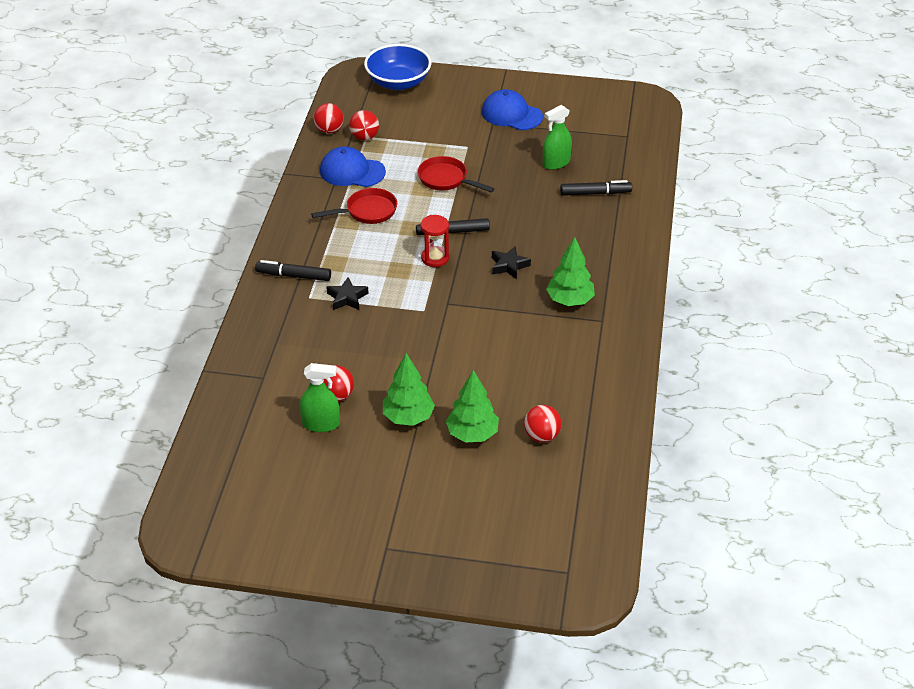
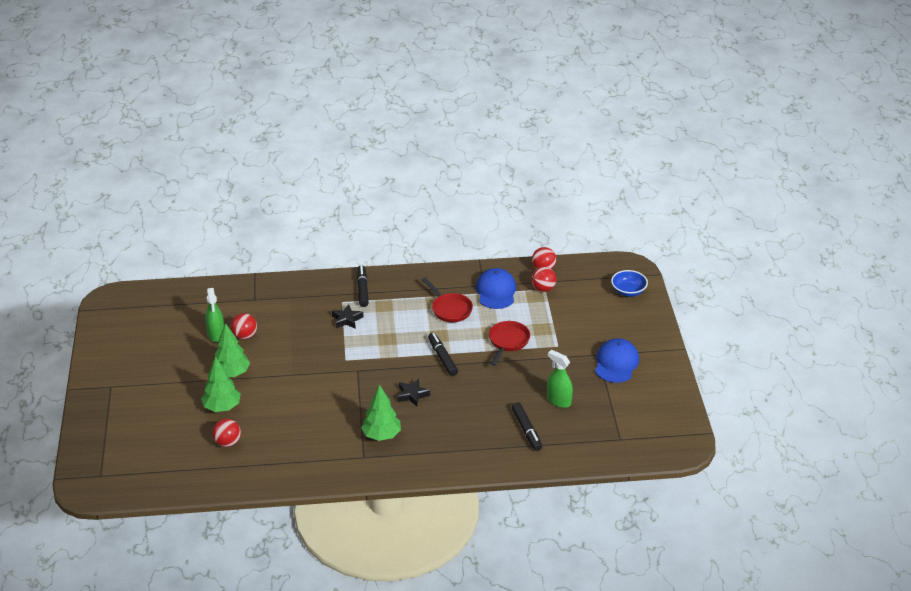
camera: 75 degrees right, 5 degrees down
(398, 82) = (628, 291): blue bowl -> blue bowl, size x0.62
(435, 258) = (407, 354): red hourglass -> none

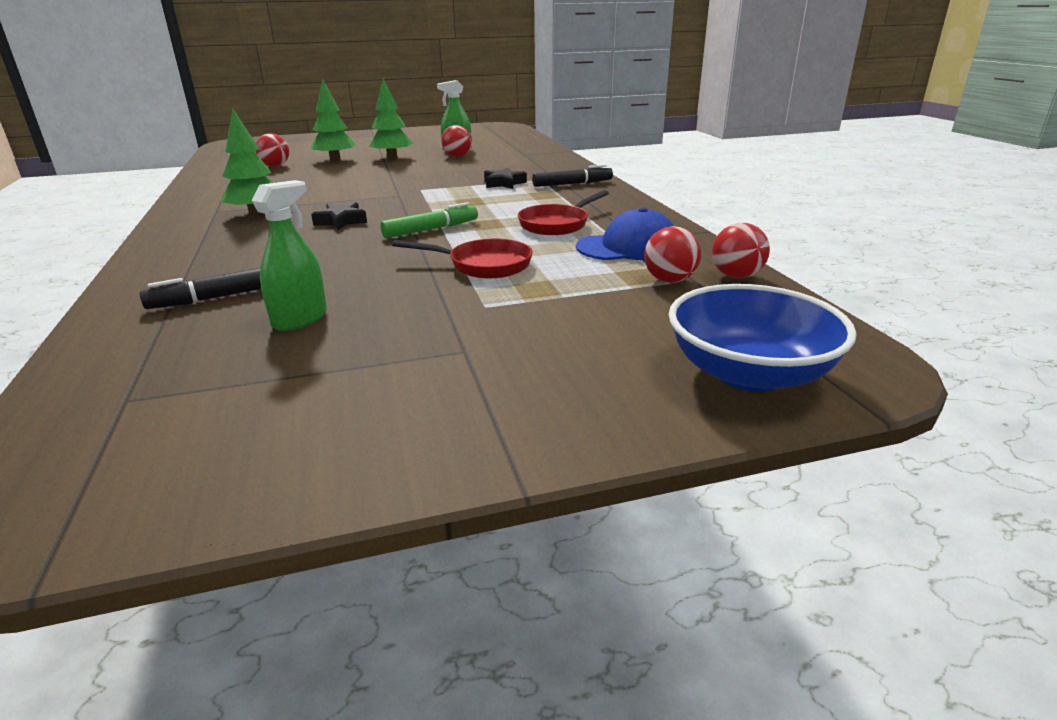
camera: 80 degrees right, 10 degrees down
(442, 358) = (430, 229): black marker -> green marker
(616, 363) = (433, 375): blue cap -> none
(628, 291) = (749, 373): blue bowl -> blue bowl, size x1.61

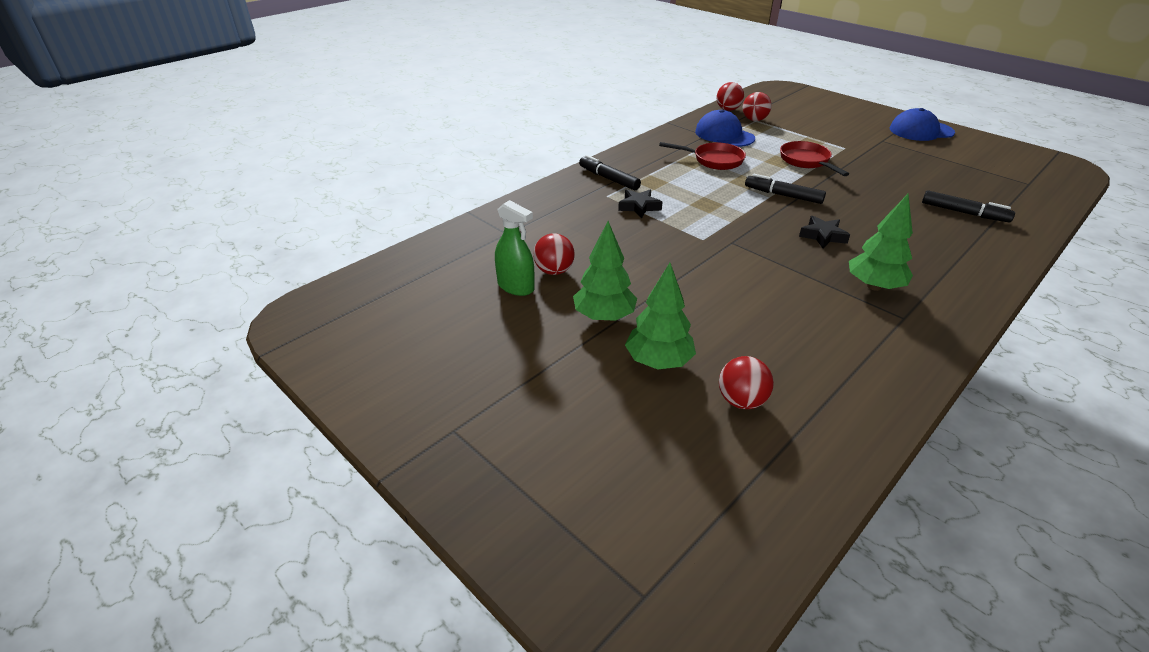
camera: 120 degrees left, 10 degrees up
(300, 319) = (932, 180): green spray bottle -> none
(430, 229) = (783, 195): green marker -> black marker
(443, 421) = (921, 131): none -> blue cap
(749, 373) = (812, 99): blue bowl -> none

